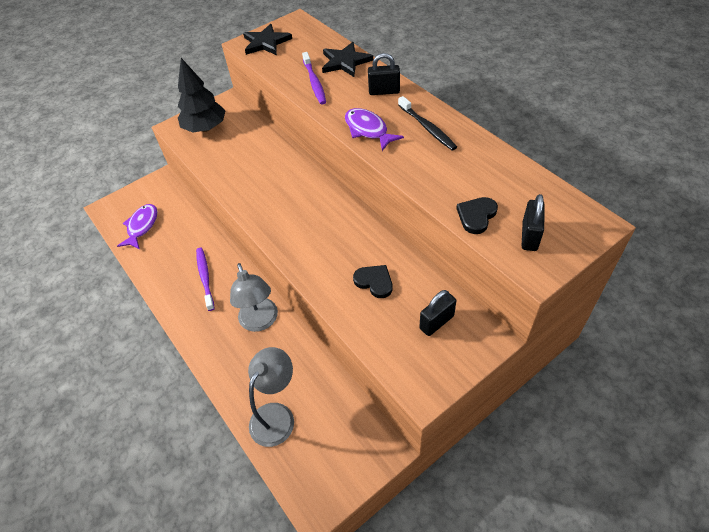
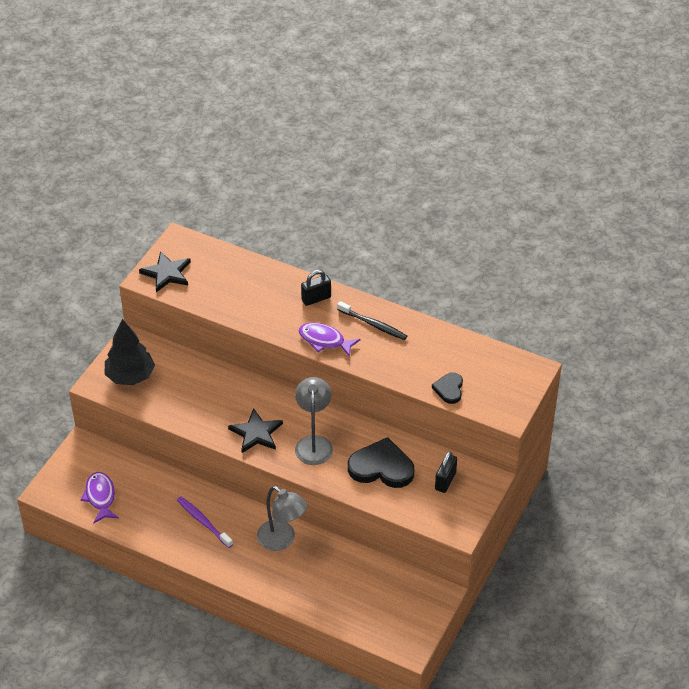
camera: 30 degrees left, 5 degrees down
(277, 415) = (343, 603): grey lamp -> grey lamp (314, 443)
(314, 82) = (246, 306): purple toothbrush -> none
(345, 62) = (261, 276): black star -> black star (256, 433)
(374, 282) = (381, 467): black heart -> black heart, size x1.81
(529, 236) = (493, 393): black padlock -> none

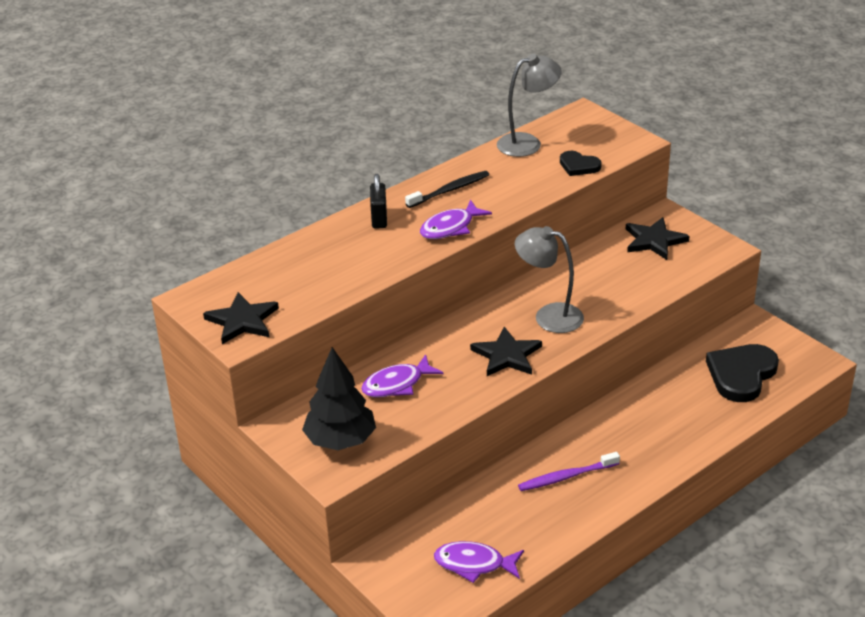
camera: 65 degrees left, 10 degrees down
(198, 385) = (397, 384): none -> purple fish
(282, 540) = (628, 418): grey lamp -> grey lamp (527, 143)
(381, 467) = (611, 277): black heart -> black heart (741, 375)
(445, 481) = (654, 241): black padlock -> black star

